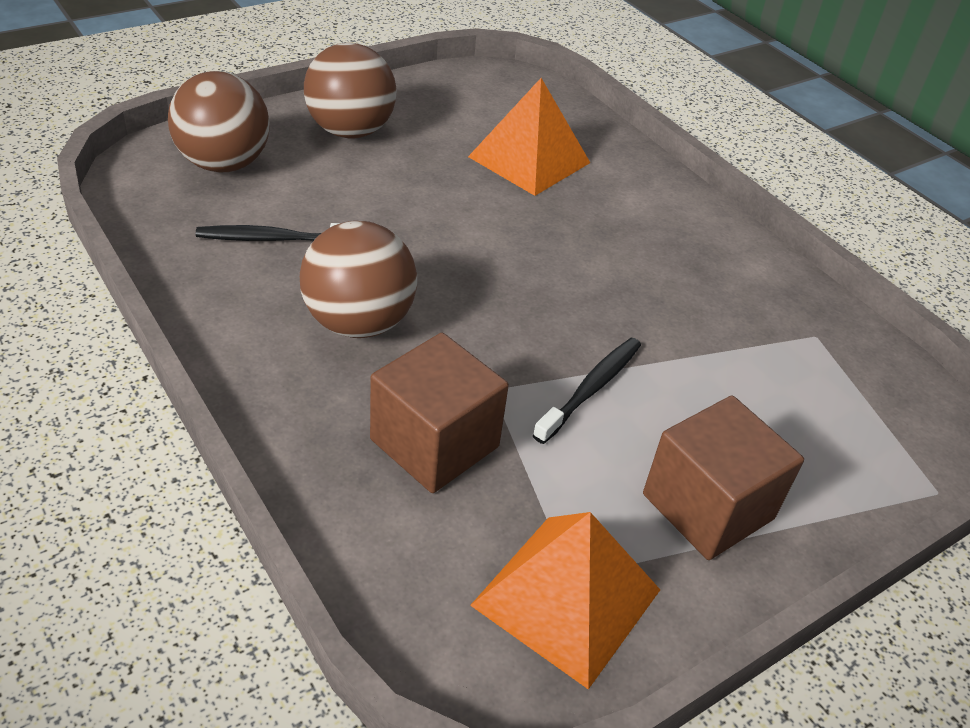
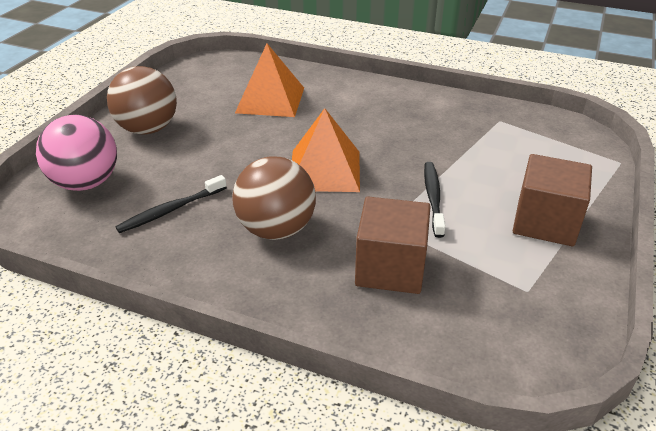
camera: 30 degrees left, 5 degrees down
(224, 164) = (86, 183): brown ball -> pink ball
(567, 597) = (537, 303): orange pyramid -> orange pyramid (325, 170)

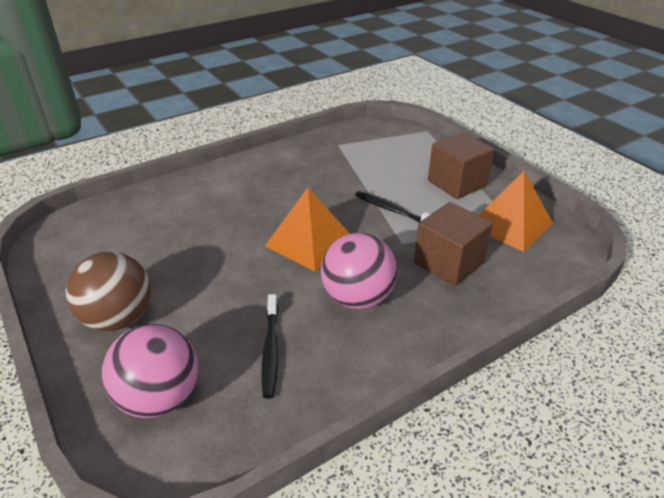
camera: 55 degrees left, 0 degrees up
(270, 100) = (174, 226): orange pyramid -> orange pyramid (510, 224)
(276, 229) = (357, 298): brown ball -> pink ball

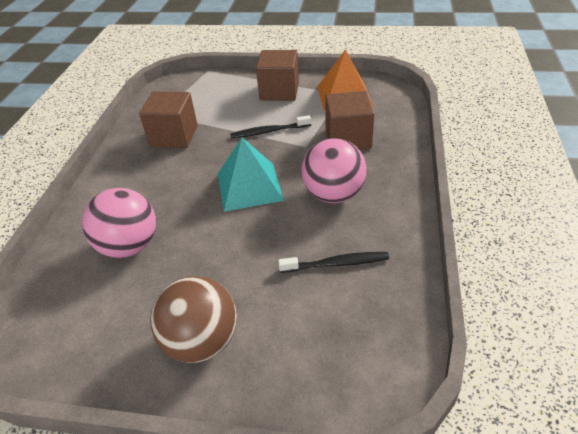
camera: 45 degrees left, 5 degrees up
(159, 397) = (321, 352): pink ball -> pink ball (129, 246)
(270, 350) = (336, 264): black toothbrush -> black toothbrush turned 45 degrees counterclockwise
(309, 241) = (249, 186): orange pyramid -> turquoise pyramid
(321, 167) = (174, 136): none -> brown cube

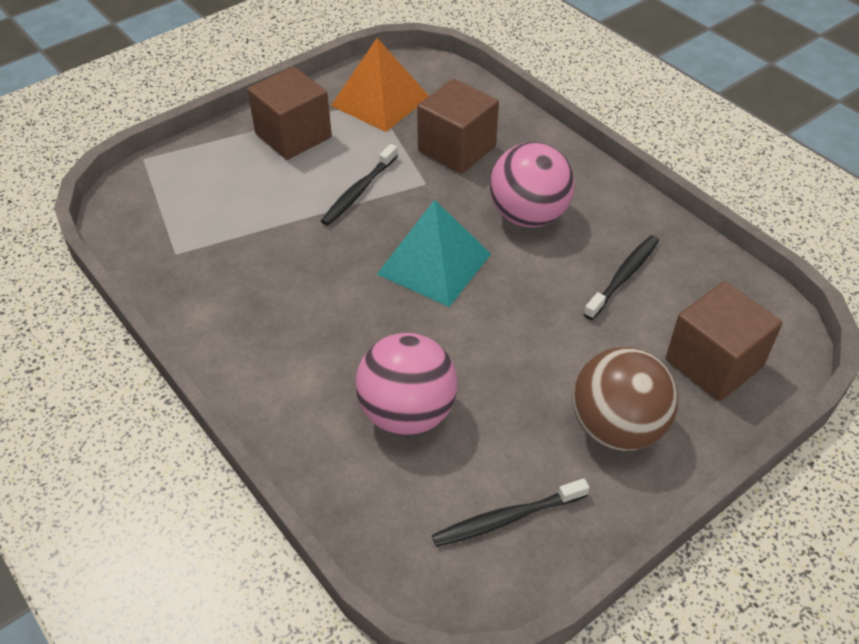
camera: 50 degrees left, 5 degrees up
(85, 334) = (506, 518): none -> black toothbrush
(174, 136) = (246, 267): brown cube -> brown cube (714, 363)

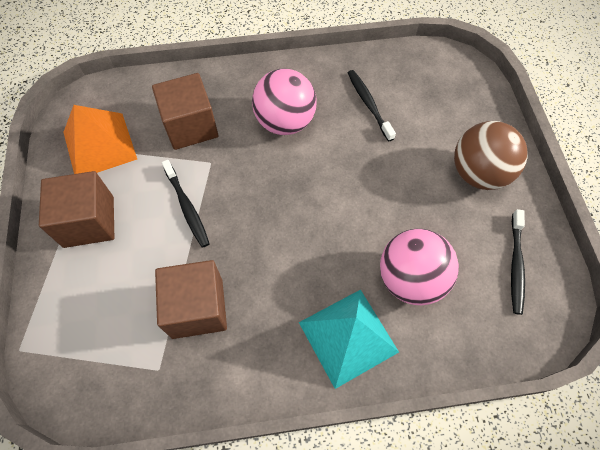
camera: 60 degrees left, 15 degrees up
(434, 263) = (291, 197): turquoise pyramid -> turquoise pyramid (348, 337)
(714, 363) = (457, 102): brown cube -> brown cube (197, 308)

